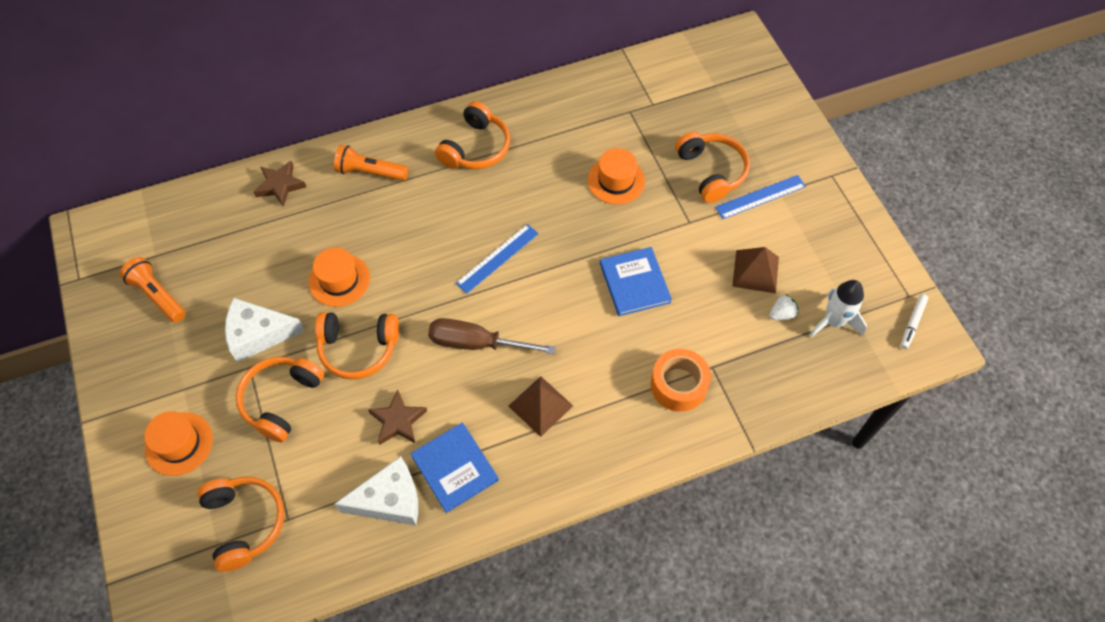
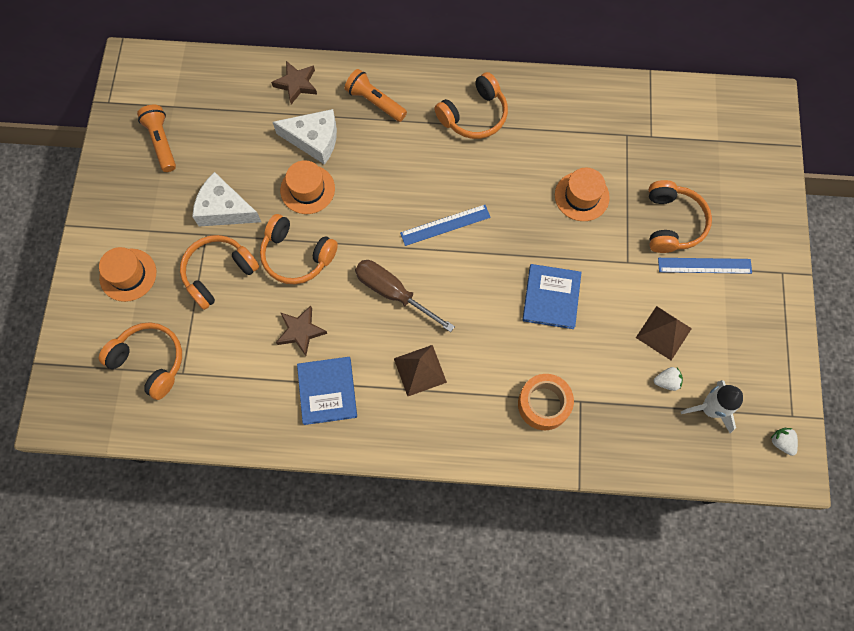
camera: 25 degrees right, 10 degrees up
(245, 523) = (150, 361): orange headphones -> orange headphones turned 60 degrees counterclockwise
(389, 500) = (265, 394): white cheese -> white cheese (314, 140)
(912, 323) = (781, 442): white marker -> white strawberry

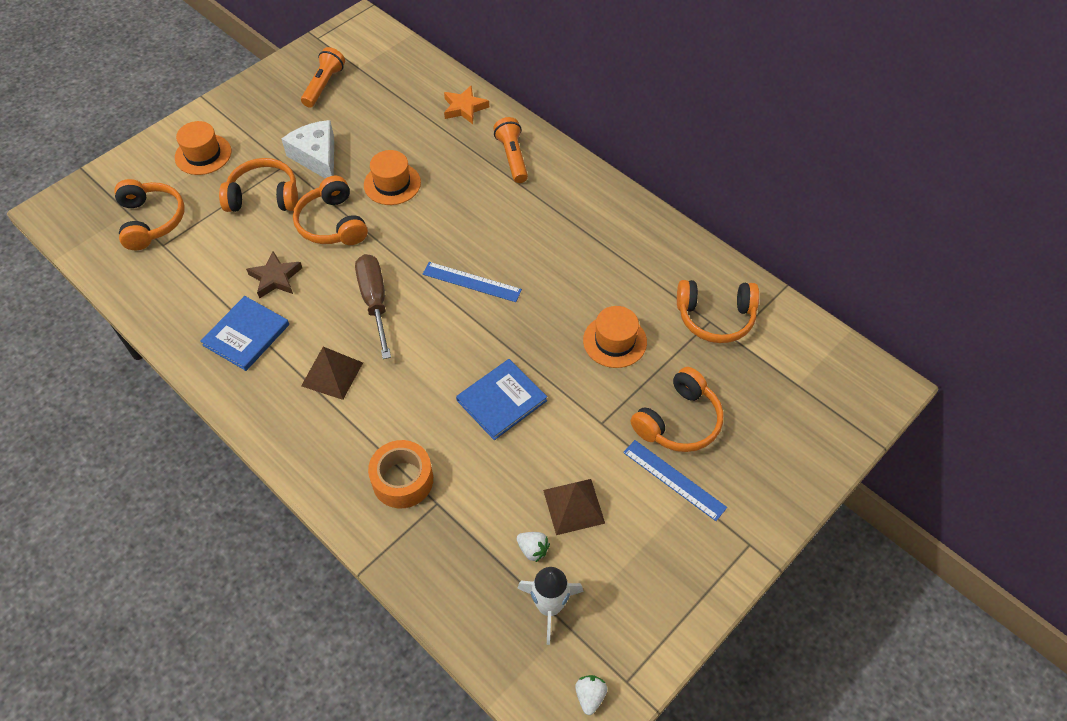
camera: 40 degrees right, 15 degrees down
(296, 84) = (464, 108): brown star -> orange star
(314, 140) = (435, 153): white cheese -> none
(474, 115) = (584, 218): orange headphones -> orange headphones (715, 317)

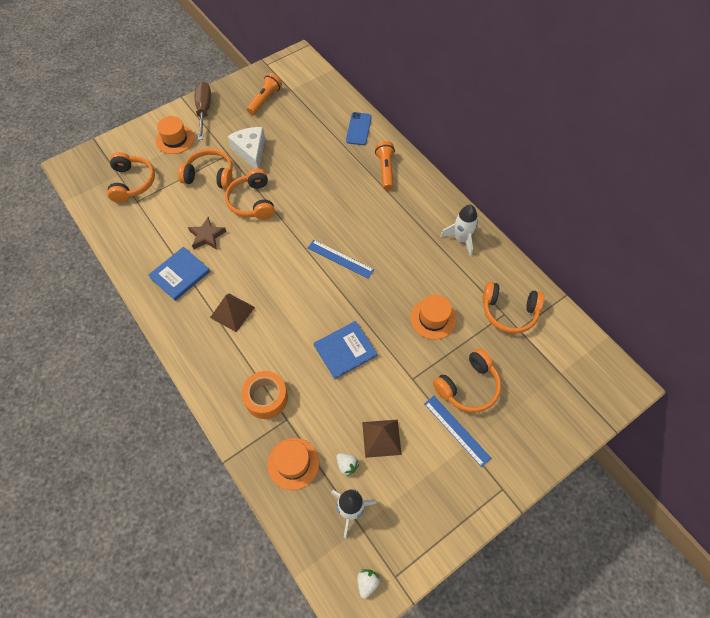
camera: 10 degrees right, 5 degrees up
(375, 302) = (271, 264): brown screwdriver -> brown screwdriver (204, 111)
(392, 184) = (298, 178): orange hat -> orange hat (293, 463)
(464, 108) = (358, 129): orange star -> blue phone
(633, 233) = (461, 239): none -> white rocket

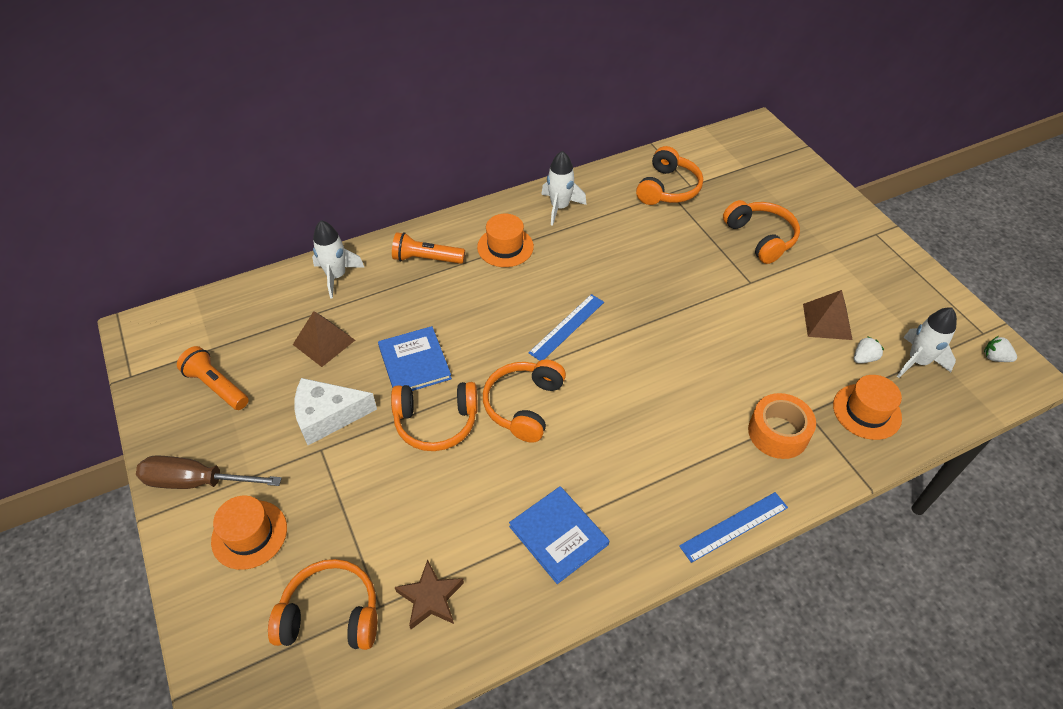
camera: 80 degrees left, 10 degrees down
(207, 236) = (489, 491): brown star -> brown star (430, 598)
(210, 175) = (359, 480): orange headphones -> orange headphones (524, 405)
(232, 312) = (638, 464): brown pyramid -> brown pyramid (324, 342)
(345, 350) = (710, 340): blue book -> blue book (414, 362)
(358, 129) = (337, 276): blue phone -> white rocket
(433, 318) = (670, 251): orange hat -> orange hat (505, 247)
(456, 430) = (813, 256): blue ruler -> blue ruler (734, 526)

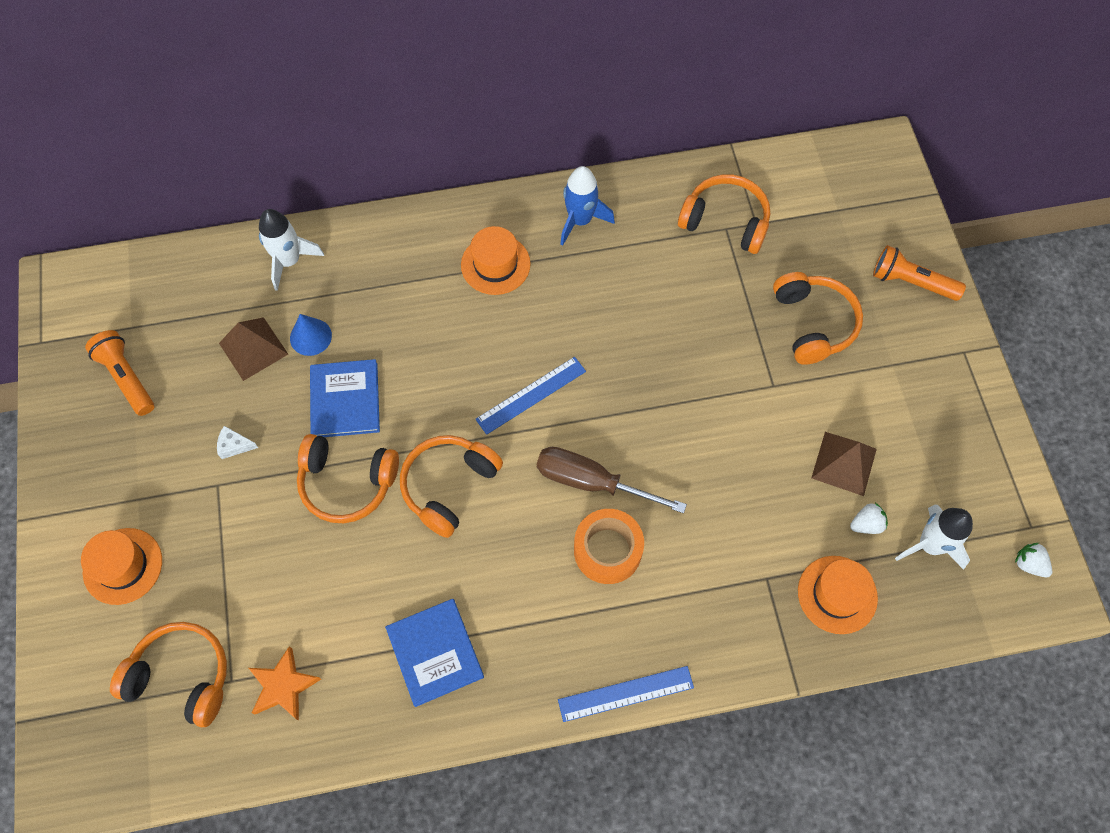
camera: 15 degrees right, 15 degrees up
(197, 481) = (84, 491): brown screwdriver -> brown screwdriver (592, 482)
(328, 416) = (234, 445): white cheese -> white cheese, size x0.44
(370, 324) = (310, 337): none -> blue cone
(426, 259) = (398, 260): orange flashlight -> orange flashlight (911, 282)
(430, 598) = (283, 686): brown star -> orange star
(560, 207) = (580, 220): white rocket -> blue rocket
(668, 188) = (725, 221): orange headphones -> orange headphones turned 105 degrees counterclockwise
(778, 433) = (721, 594): orange tape -> orange tape (607, 550)

